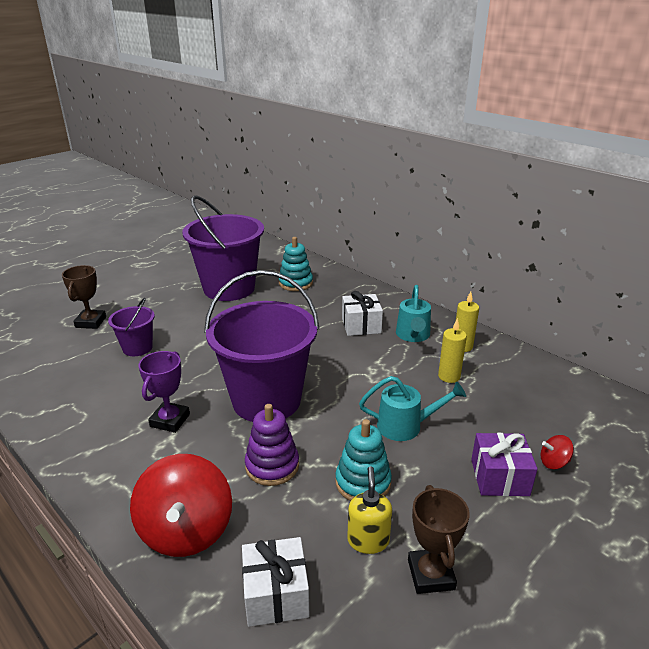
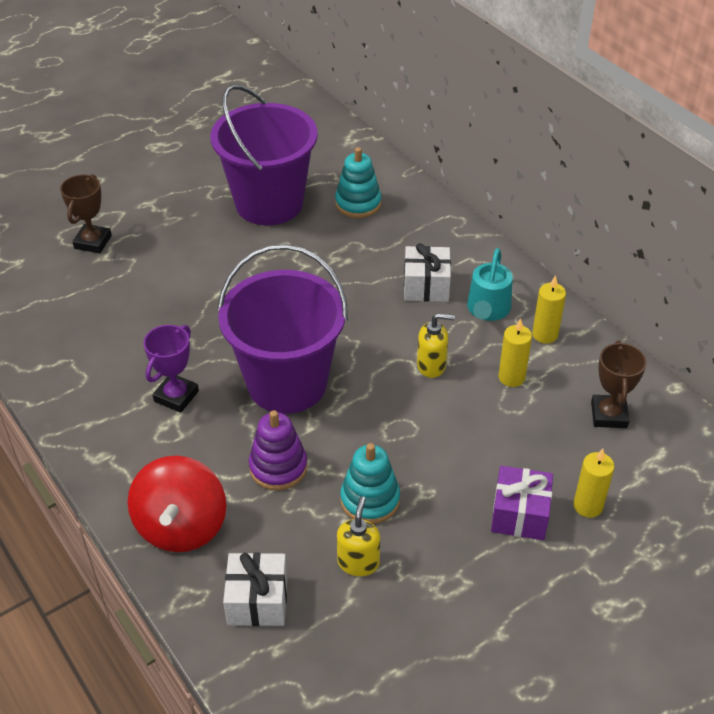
camera: 10 degrees right, 15 degrees up
(137, 348) = (147, 289): purple bucket -> none
(383, 375) = (431, 365): none -> yellow soap dispenser
(406, 426) = (438, 438): turquoise watering can -> none
(431, 574) = (410, 605): brown trophy -> brown trophy (609, 415)
(553, 462) = (588, 506): red spinning top -> yellow candle

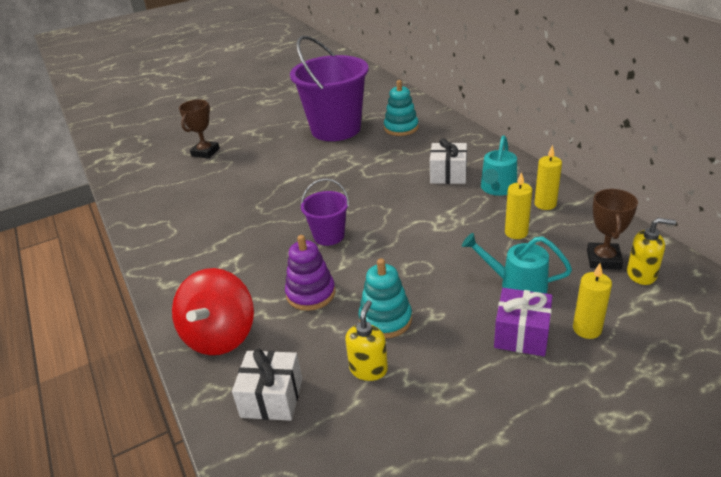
camera: 10 degrees right, 10 degrees down
(176, 396) = (240, 244): purple trophy -> none
(287, 383) = (329, 236): purple bucket -> purple bucket, size x0.48
(431, 365) = (448, 224): yellow soap dispenser -> yellow soap dispenser (641, 274)
(512, 450) = (516, 285): none -> turquoise watering can

